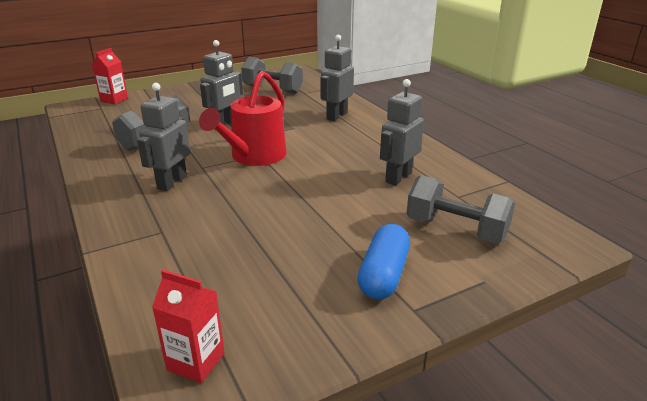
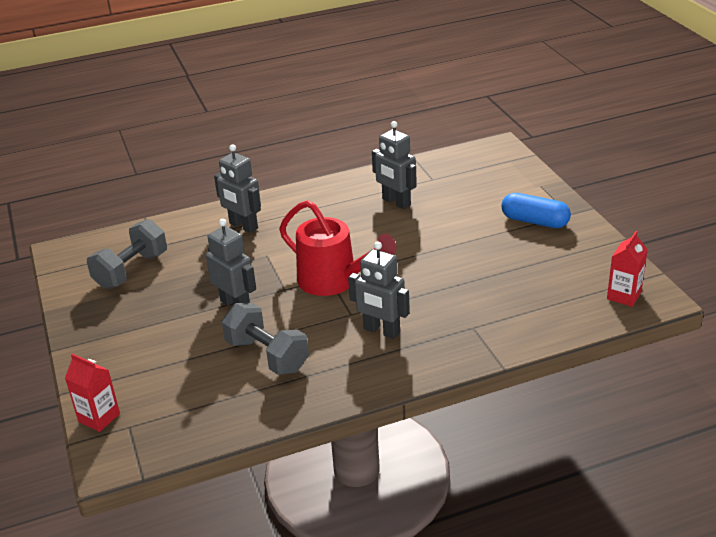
camera: 80 degrees left, 5 degrees up
(456, 230) = (481, 187): grey dumbbell -> none

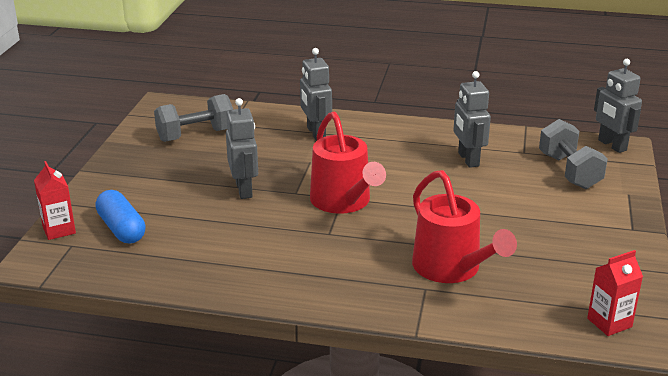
camera: 30 degrees right, 5 degrees down
(267, 355) = (226, 237): grey dumbbell -> grey dumbbell (569, 171)
(381, 331) = (339, 257): grey robot -> grey robot (612, 145)
(476, 302) = (451, 268): none -> red watering can
(534, 221) = (587, 222): blue capsule -> blue capsule (121, 229)

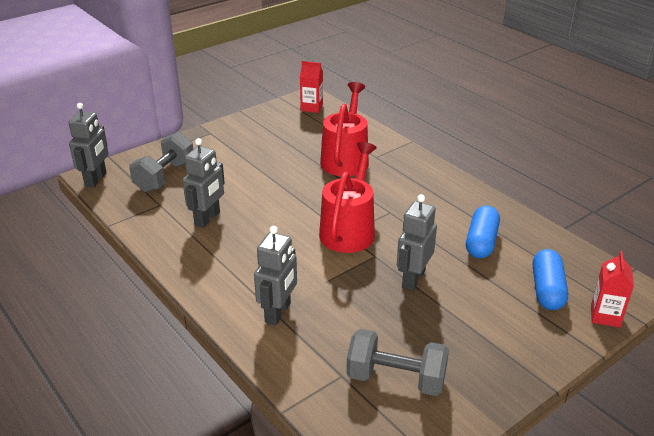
camera: 140 degrees left, 5 degrees up
(213, 244) = (481, 242): none -> blue capsule

